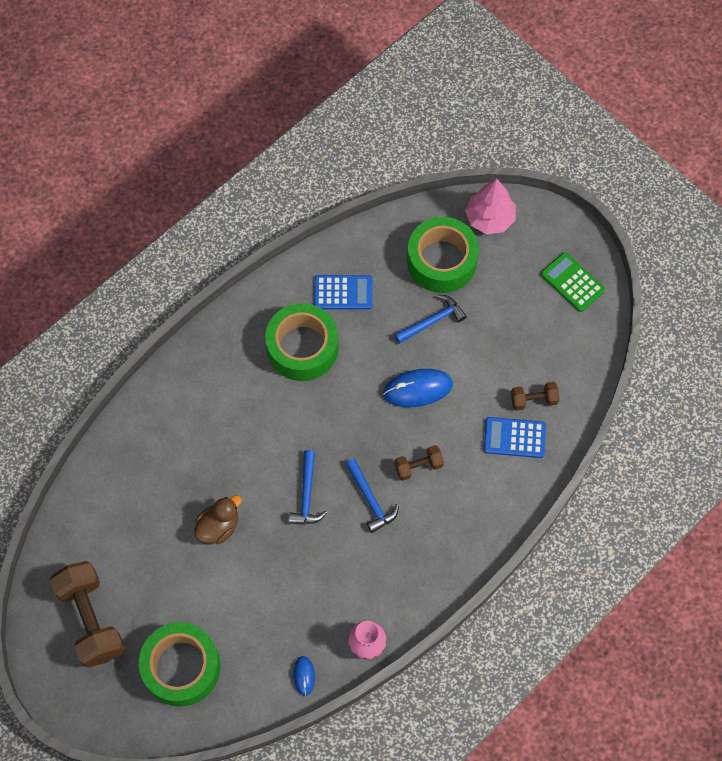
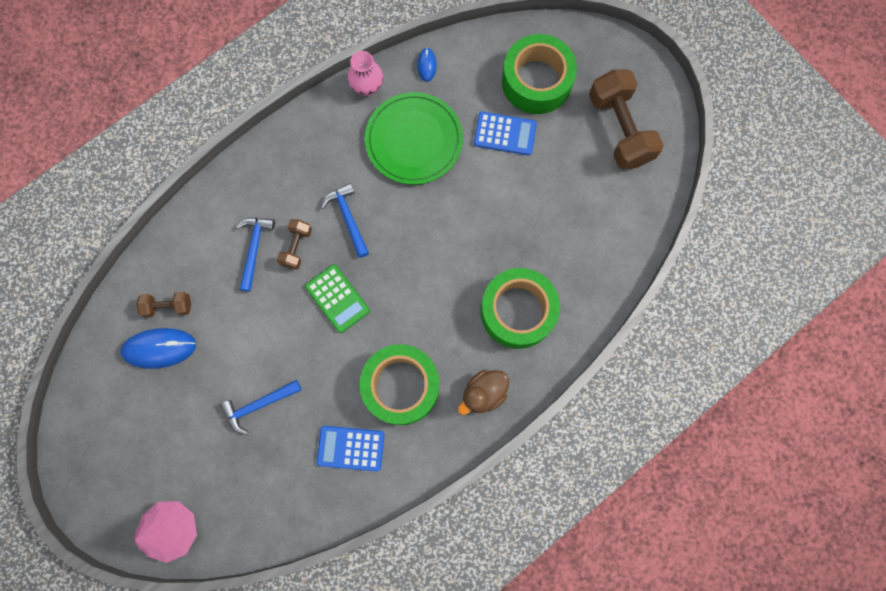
camera: 175 degrees left, 10 degrees up
(218, 527) = (498, 204): brown duck -> brown duck (483, 393)
(307, 494) = (410, 228): blue hammer -> blue hammer (254, 249)
(310, 588) = (414, 140): none -> green plate
(417, 389) = (285, 329): blue mouse -> blue mouse (159, 348)
(418, 466) = (296, 247): brown dumbbell -> brown dumbbell turned 60 degrees counterclockwise
(441, 261) = (236, 478): green tape -> green tape (517, 311)
(514, 438) = (196, 268): blue calculator -> blue calculator (505, 134)
(572, 282) = (98, 438): green calculator -> green calculator (337, 299)

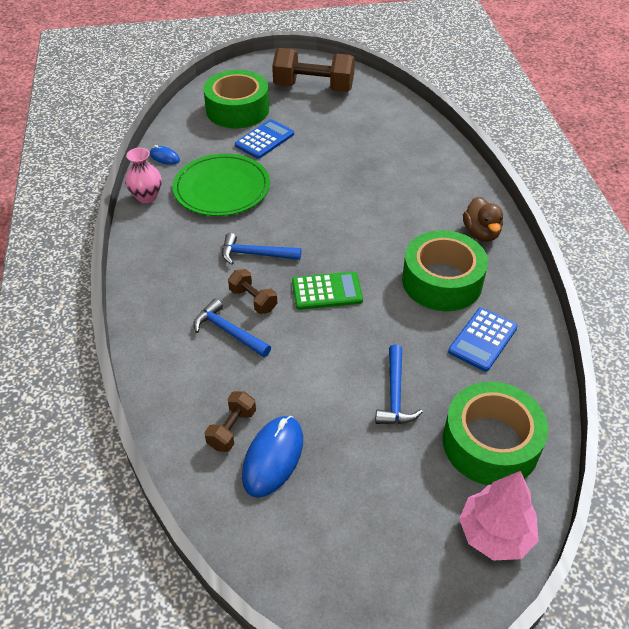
camera: 60 degrees left, 30 degrees down
(517, 311) = (421, 188): green tape -> green tape (490, 443)

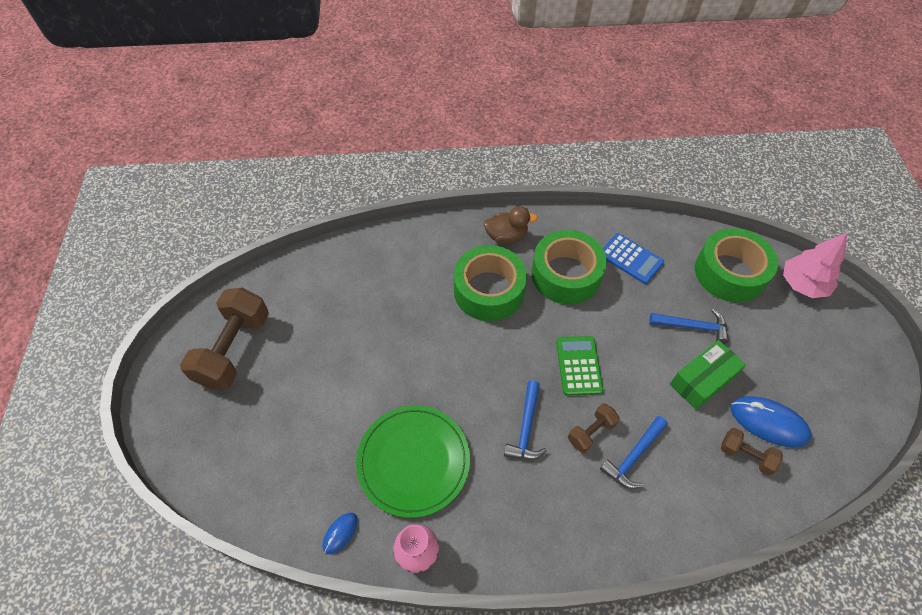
camera: 85 degrees left, 10 degrees up
(237, 109) = (257, 440): green tape -> green tape (489, 290)
(264, 140) = (328, 410): blue calculator -> none
(322, 397) = (702, 380): none -> green box

